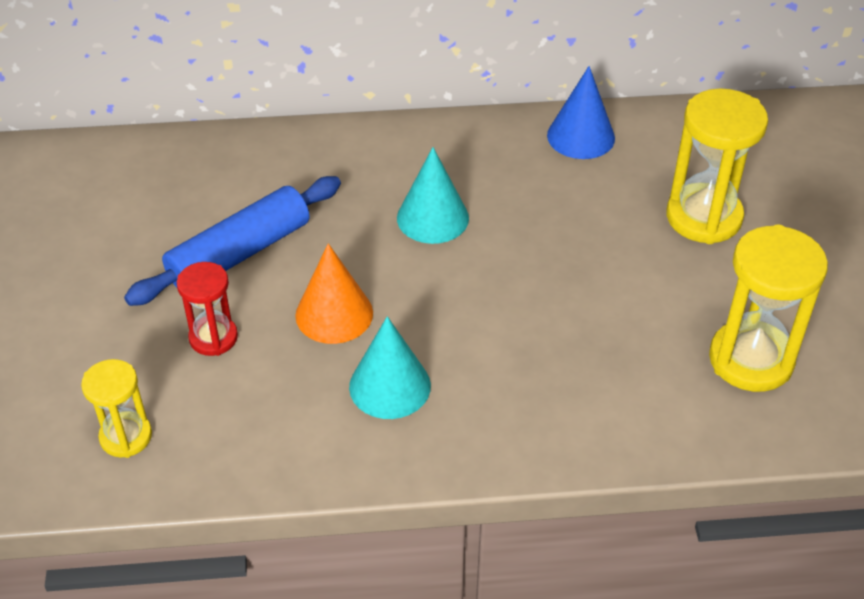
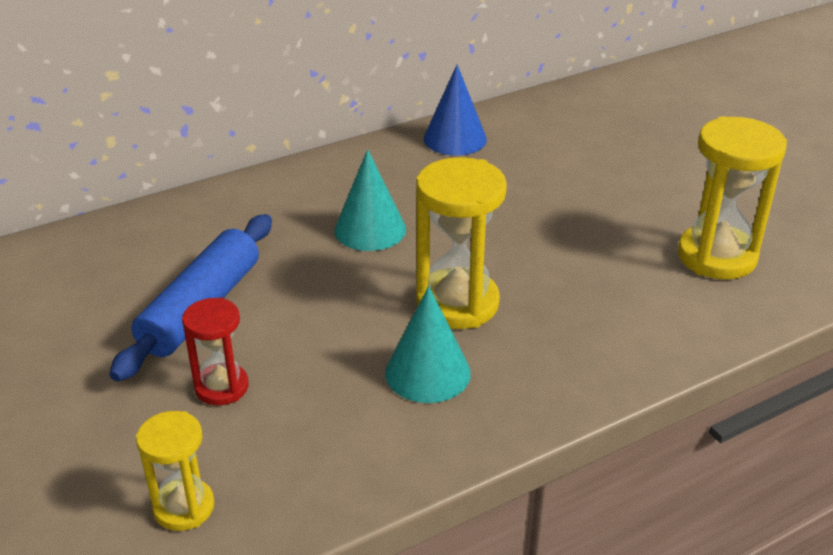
camera: 25 degrees left, 10 degrees down
(334, 314) = (331, 330): orange cone -> none
(703, 217) = (598, 169): yellow hourglass -> yellow hourglass (457, 303)

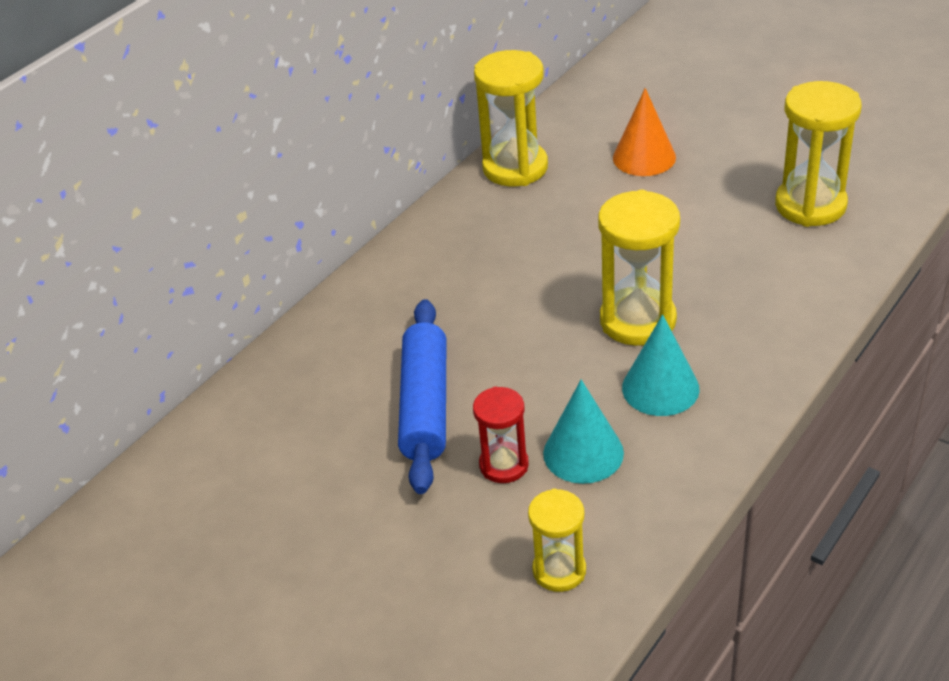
camera: 20 degrees left, 5 degrees up
(370, 229) = (511, 281): turquoise cone -> turquoise cone (583, 453)
(455, 139) = (515, 168): blue cone -> yellow hourglass
(581, 165) = (644, 157): none -> orange cone

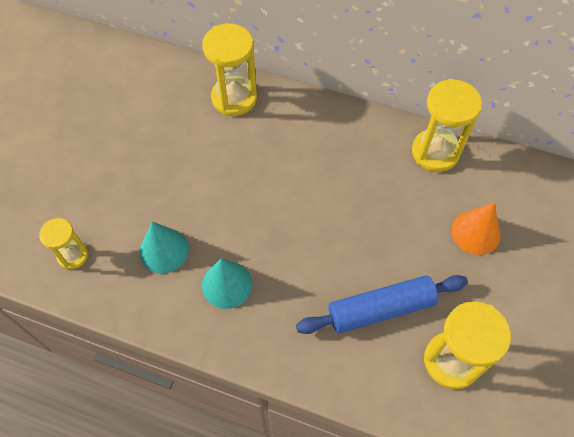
camera: 70 degrees right, 20 degrees up
(425, 405) = (191, 159): blue rolling pin -> blue rolling pin (381, 309)
(504, 465) = (149, 210): red hourglass -> none
(638, 321) = (289, 260): yellow hourglass -> yellow hourglass (234, 98)

